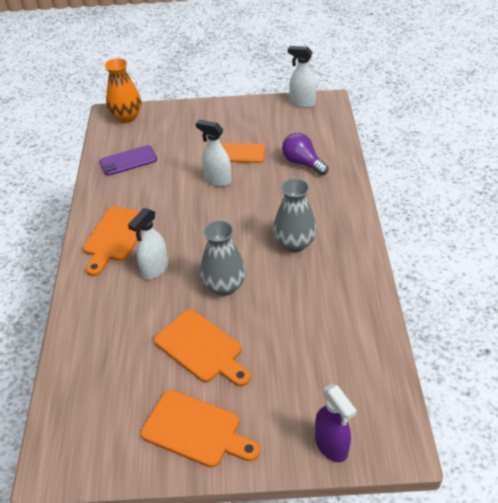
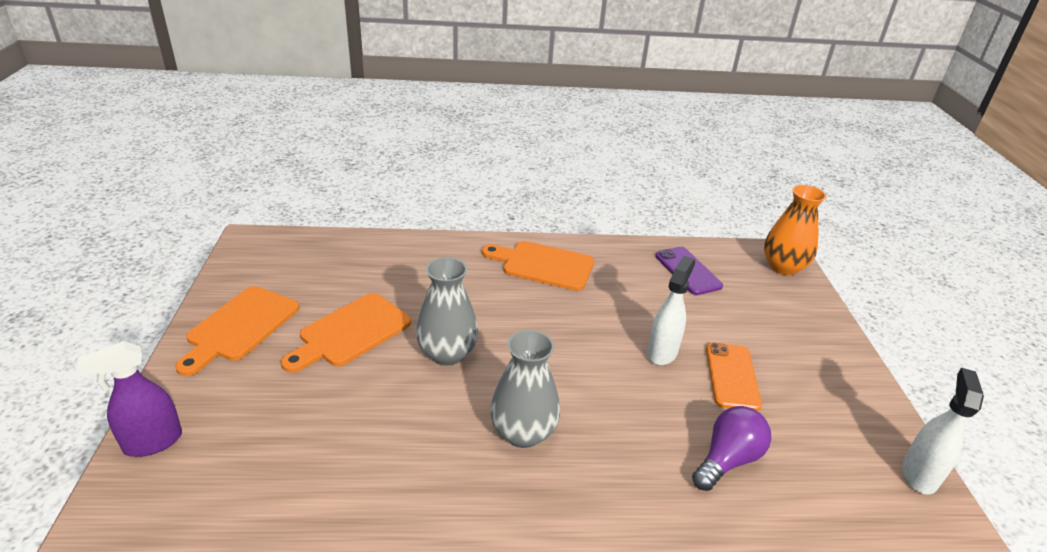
camera: 85 degrees right, 10 degrees down
(155, 269) = (485, 295): white spray bottle -> none

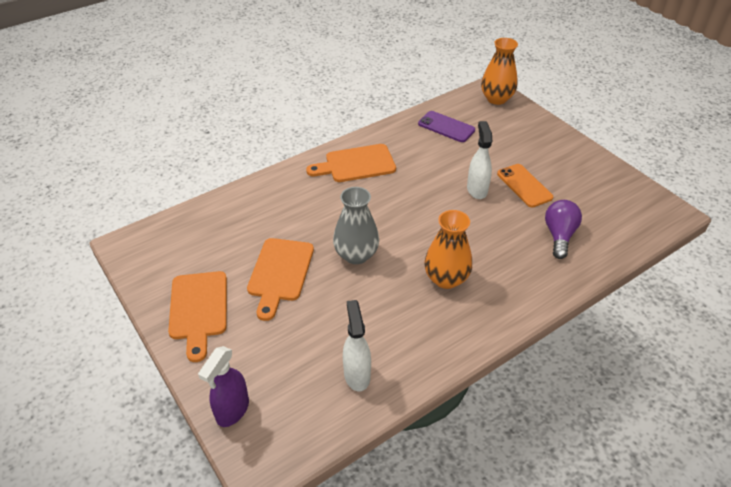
camera: 30 degrees left, 10 degrees up
(523, 433) = (446, 278): grey vase -> orange vase
(919, 474) = (647, 195): white spray bottle -> white spray bottle (357, 374)

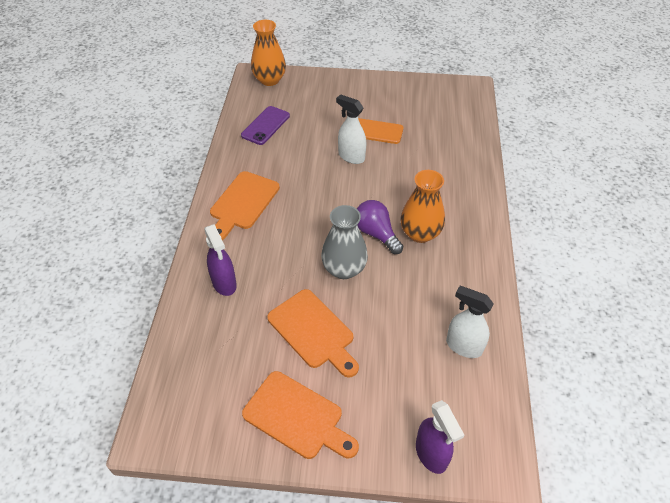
camera: 50 degrees left, 5 degrees up
(274, 201) = (224, 283): none -> purple spray bottle
(446, 127) = (265, 125): purple phone -> purple phone turned 45 degrees counterclockwise
(559, 235) = (438, 149): purple light bulb -> purple light bulb (376, 234)

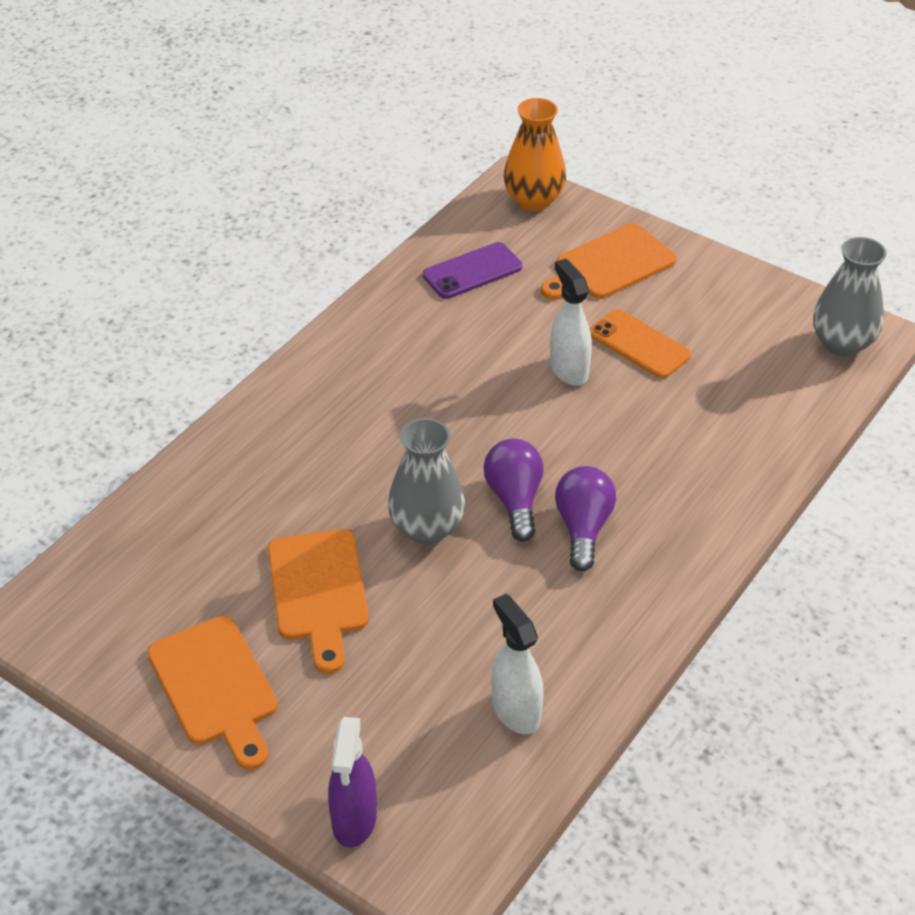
camera: 30 degrees right, 5 degrees down
(224, 283) = (246, 475): purple spray bottle -> none
(243, 203) = (353, 374): orange cutting board -> orange cutting board (610, 265)
(420, 233) = (583, 528): orange vase -> purple light bulb
(463, 96) = (842, 343): none -> grey vase

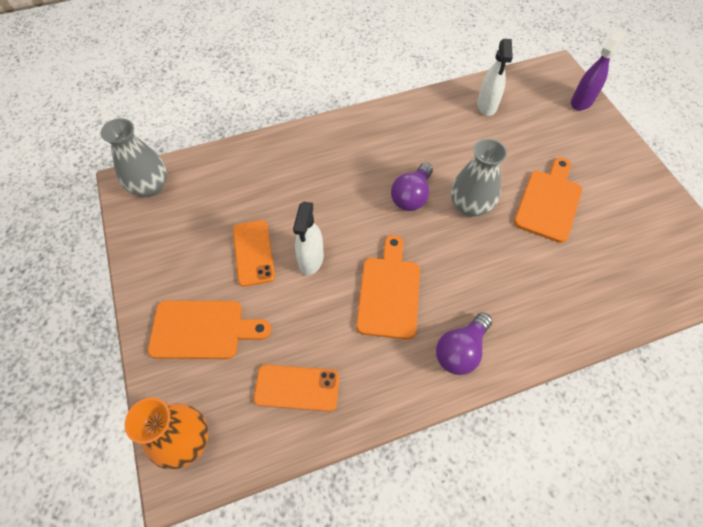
camera: 145 degrees left, 15 degrees up
(215, 687) = (624, 182): orange cutting board -> orange cutting board (389, 292)
(472, 271) = (297, 388): purple phone -> orange phone
(583, 528) = (390, 163): purple light bulb -> purple light bulb (460, 350)

